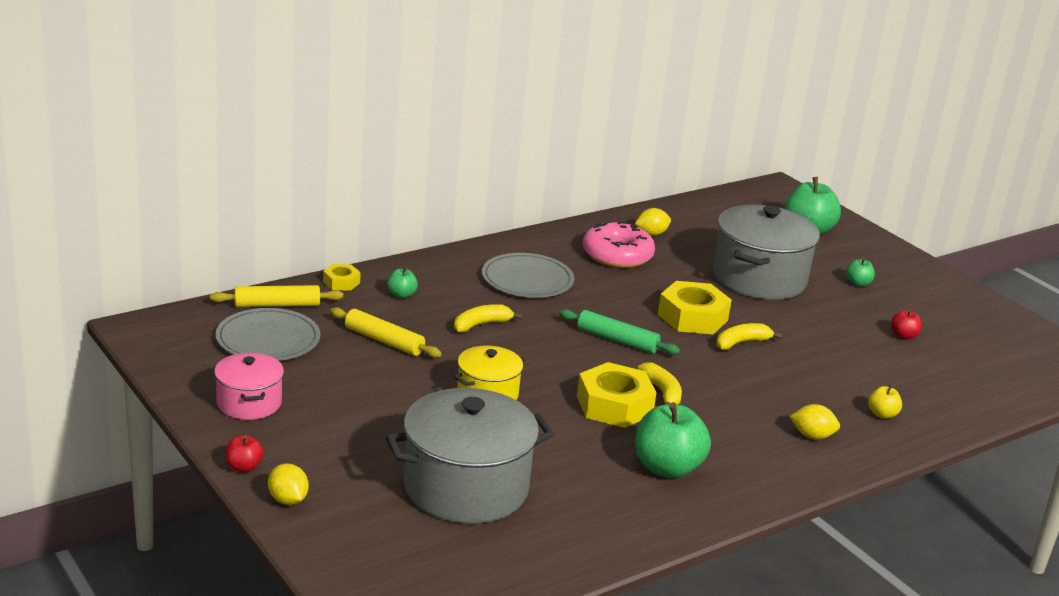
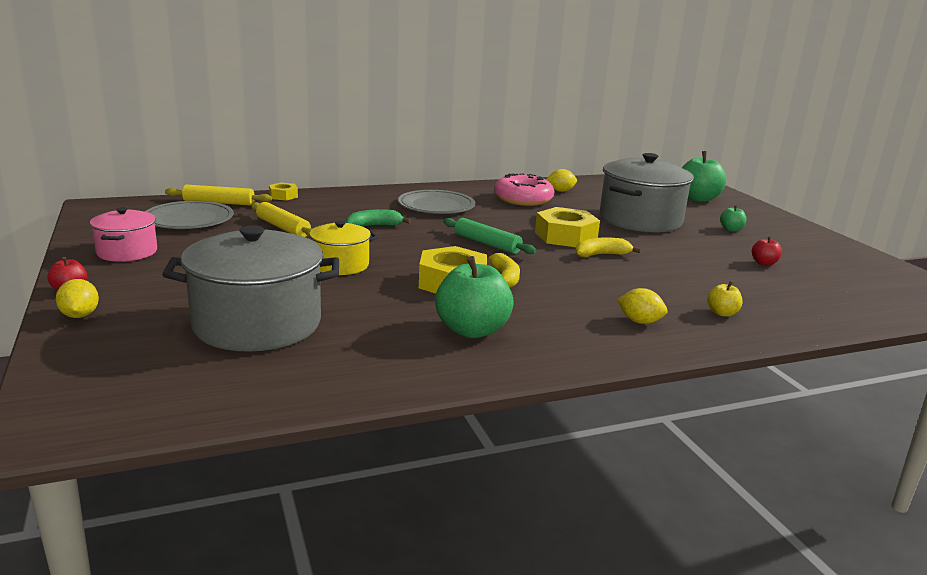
camera: 15 degrees right, 5 degrees down
(401, 295) = (324, 205): green apple -> none
(481, 325) = (374, 226): yellow banana -> green banana

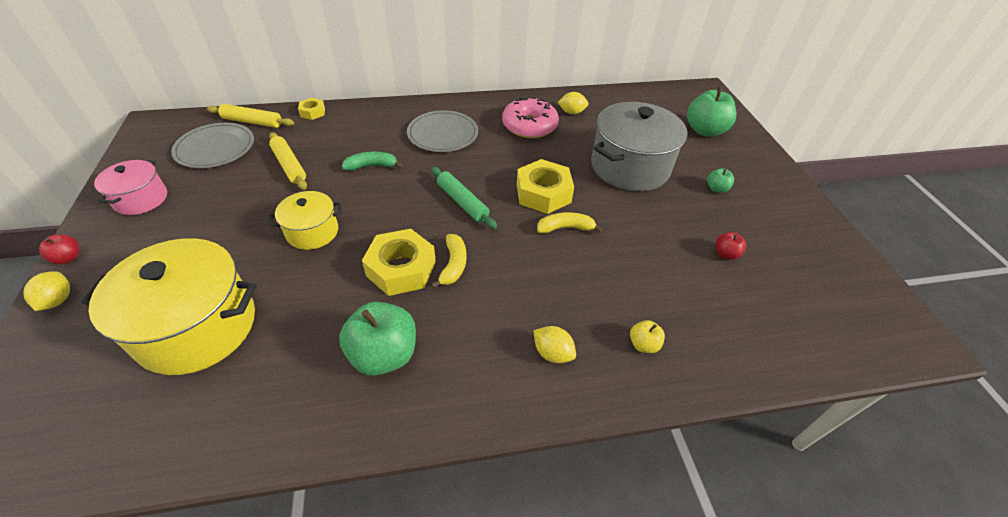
camera: 10 degrees right, 25 degrees up
(257, 324) = (197, 327): grey pot -> yellow pot

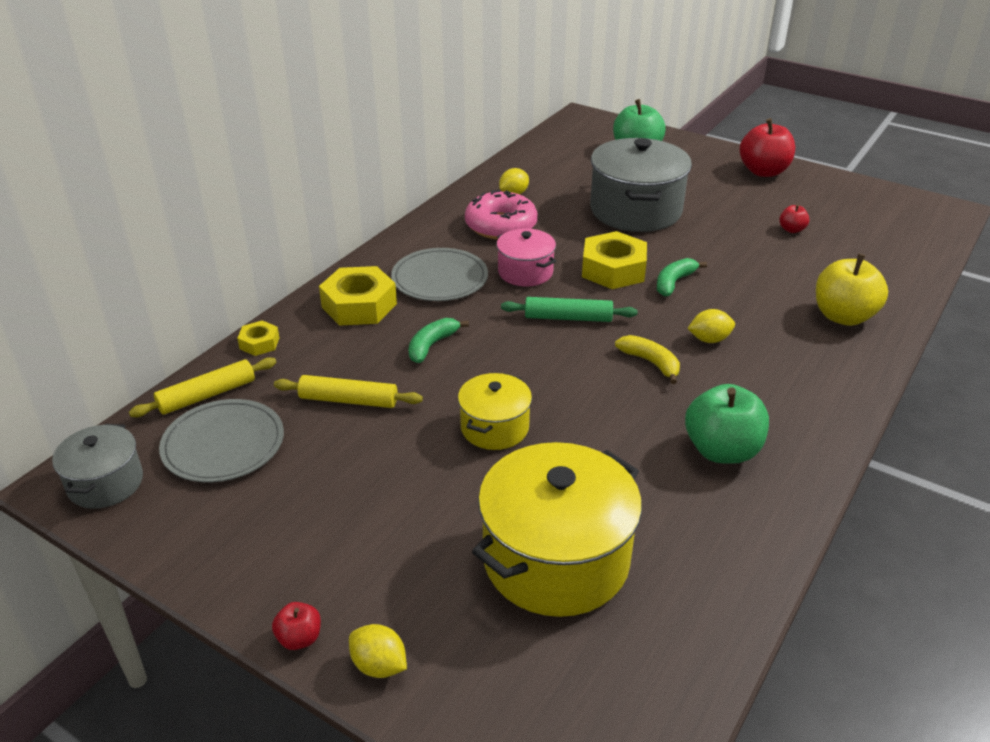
camera: 45 degrees left, 10 degrees down
(141, 199) = (252, 541): pink pot -> pink pot (525, 272)
(158, 133) = (105, 483): none -> grey pot
(401, 269) = (620, 394): yellow nut -> yellow nut (359, 305)
(552, 353) = (809, 362): yellow lemon -> yellow lemon (709, 339)
(565, 228) = (674, 282): yellow banana -> green banana
(643, 344) = (843, 316): yellow apple -> yellow apple, size x2.08
(716, 189) = (715, 190): green apple -> none
(784, 199) = (763, 171): none -> red apple

